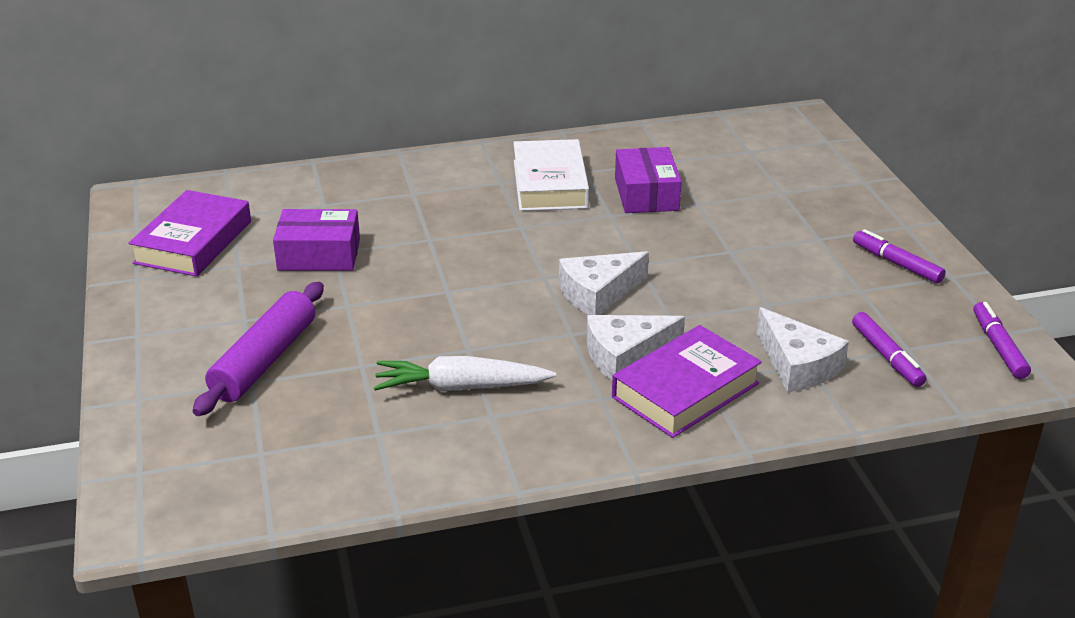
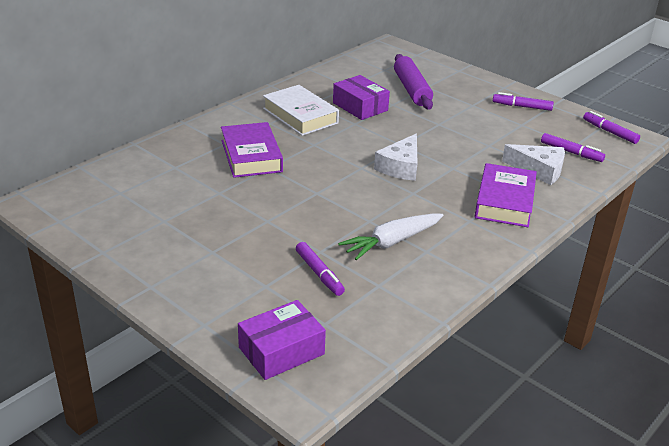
camera: 35 degrees left, 0 degrees up
(193, 242) = (114, 216): purple book -> purple book (251, 156)
(264, 360) = (257, 270): purple rolling pin -> purple rolling pin (411, 89)
(319, 255) = (211, 197): purple box -> purple box (281, 351)
(326, 391) = (319, 274): none -> purple marker
(625, 356) = (455, 194): white cheese -> none

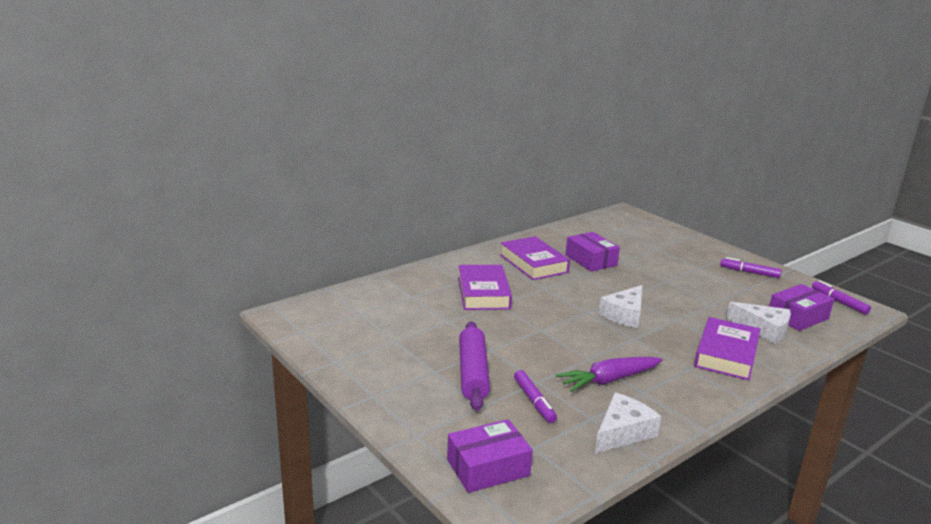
camera: 10 degrees right, 10 degrees down
(300, 116) = (533, 263): white book -> purple book
(392, 242) = (609, 380): white carrot -> purple carrot
(410, 297) = (622, 432): none -> white cheese
(411, 89) = (642, 250): purple rolling pin -> purple rolling pin (473, 373)
(571, 152) = (797, 317): purple marker -> purple box

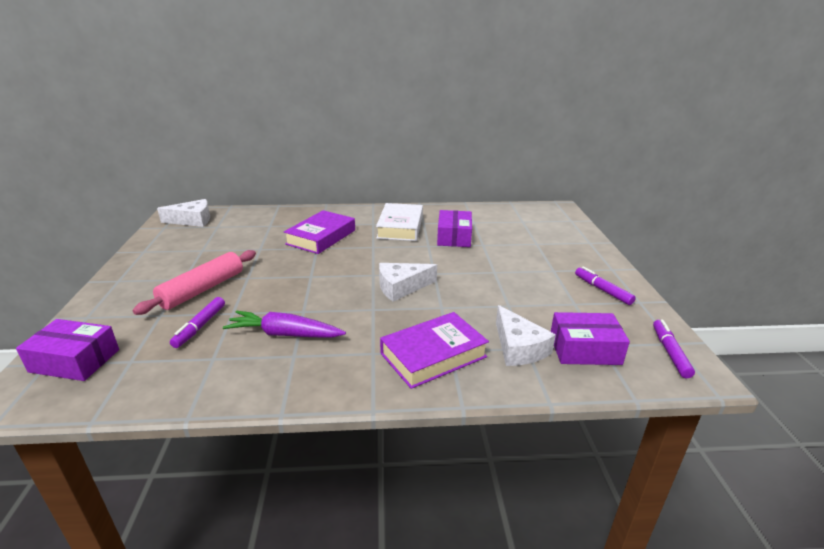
camera: 35 degrees right, 5 degrees up
(473, 373) = (202, 289): purple rolling pin -> pink rolling pin
(533, 263) = (400, 227): purple book -> white book
(622, 432) = (211, 381): white cheese -> white cheese (192, 220)

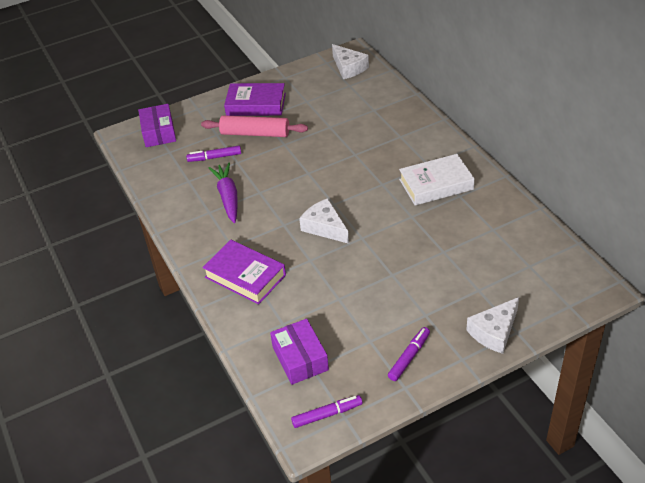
camera: 70 degrees right, 15 degrees up
(321, 237) = (375, 147): purple book -> purple book (256, 104)
(454, 237) = (444, 227): purple box -> none
(518, 347) = (280, 319): white cheese -> white cheese (494, 332)

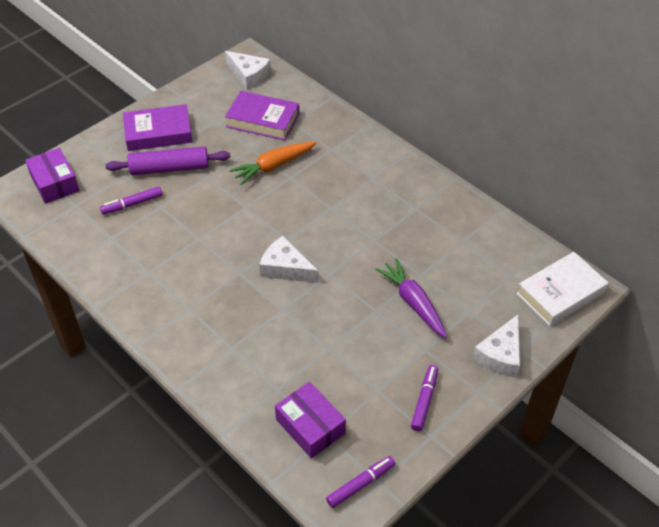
camera: 20 degrees left, 5 degrees up
(228, 197) = (164, 250): purple carrot -> purple carrot (413, 303)
(245, 276) = (216, 342): purple book -> purple book (263, 120)
(255, 133) = (169, 168): pink rolling pin -> purple rolling pin
(344, 143) = (273, 166): none -> orange carrot
(436, 184) = (387, 199): white book -> white book (560, 293)

